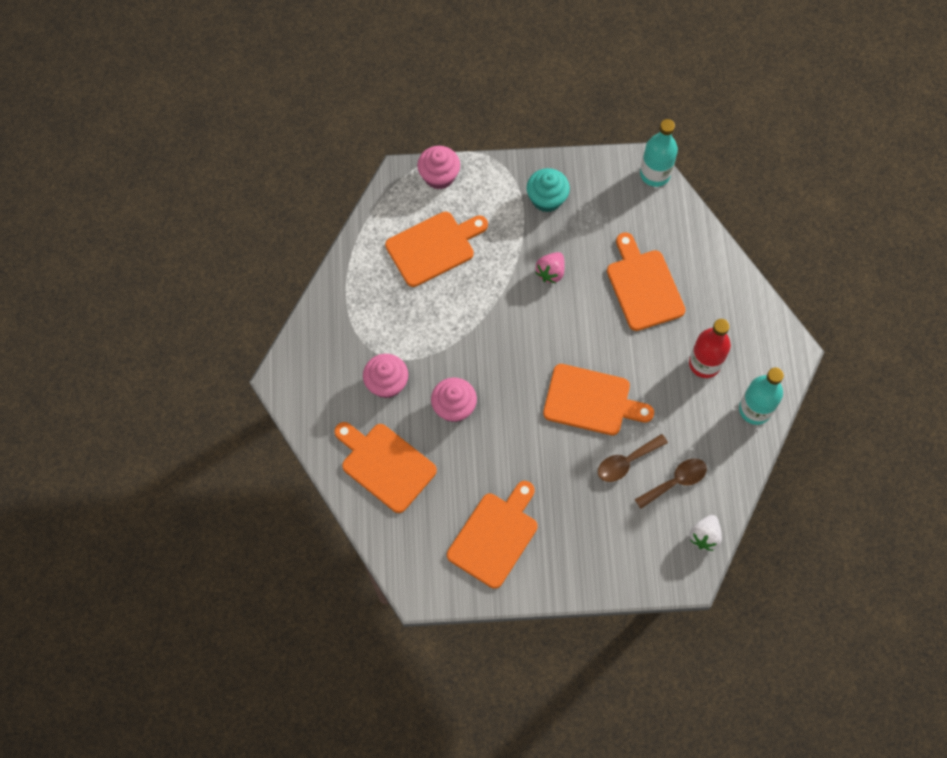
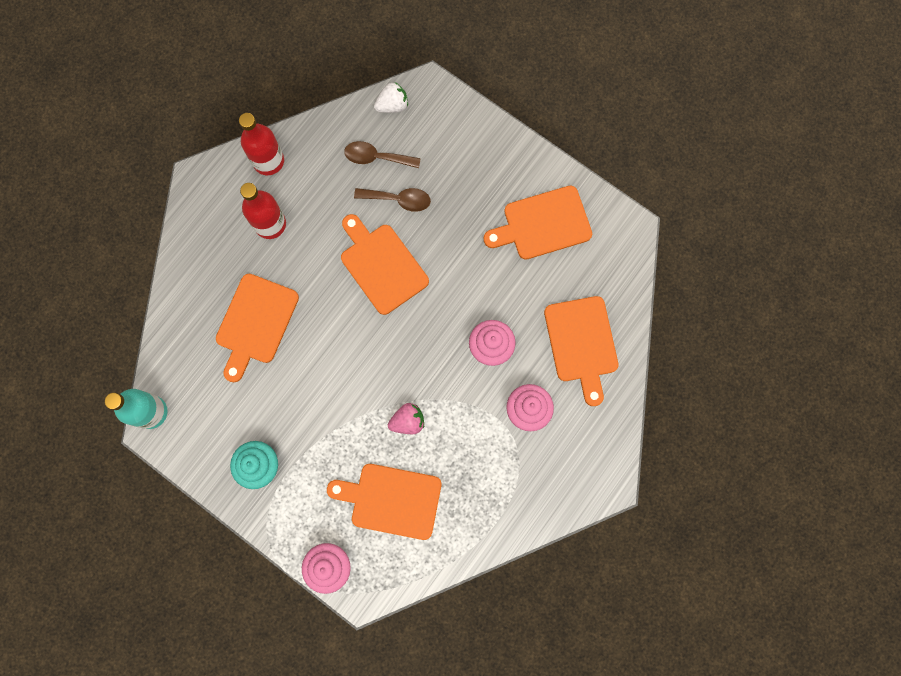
camera: 140 degrees left, 10 degrees up
(550, 272) = (316, 396): pink strawberry -> pink strawberry (408, 421)
(755, 409) = (268, 161): turquoise bottle -> red bottle

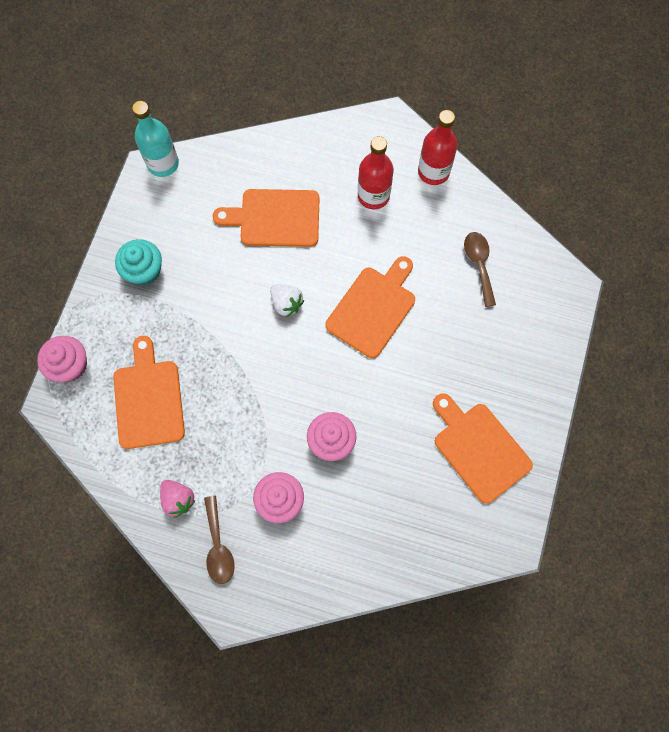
camera: 70 degrees right, 5 degrees down
(392, 105) = (538, 260): white strawberry -> white strawberry (286, 303)
(398, 200) = (445, 300): brown spoon -> brown spoon (218, 546)
(408, 421) = (229, 387): pink strawberry -> pink strawberry (178, 499)
(581, 343) = (368, 532): orange cutting board -> none

